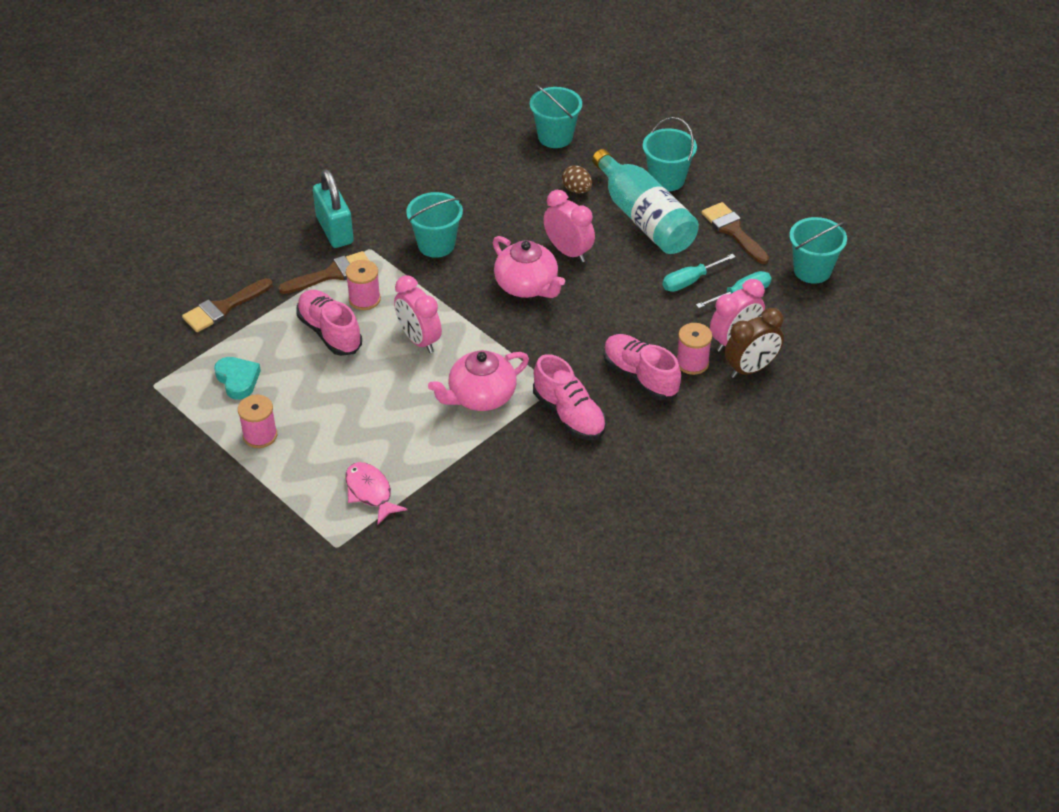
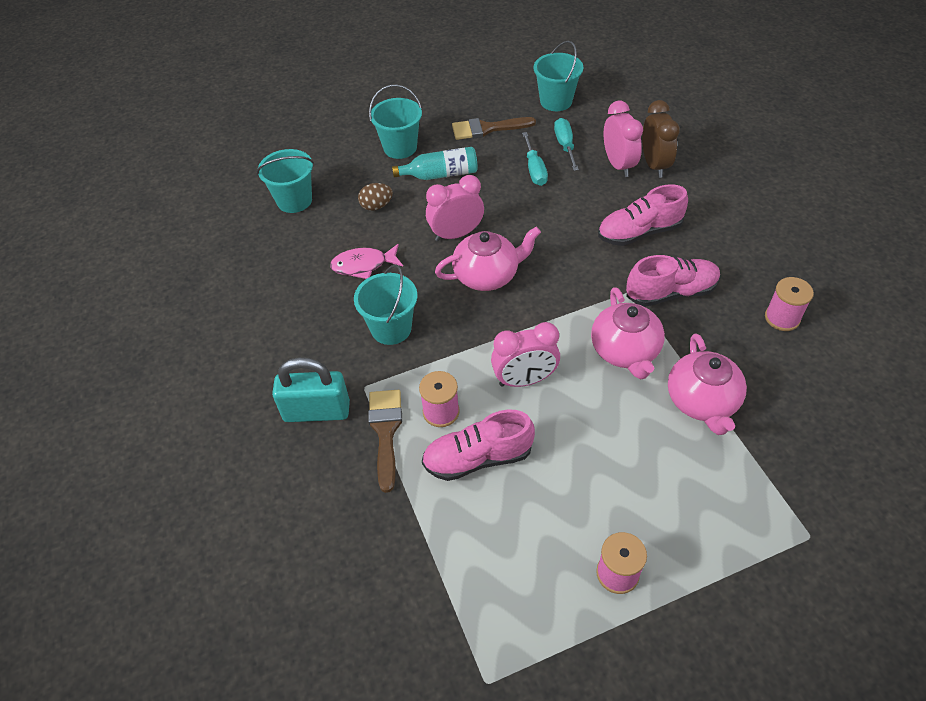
camera: 65 degrees left, 5 degrees up
(223, 308) = (385, 561): brown brush -> none
(238, 380) = (516, 575): turquoise heart -> none
(370, 492) = (735, 482): pink fish -> pink fish (363, 265)
(446, 457) = (702, 401): none -> pink teapot
(644, 218) = (440, 174): turquoise bottle -> turquoise bottle, size x0.60
(692, 363) = (634, 196): pink spool -> pink spool (782, 318)

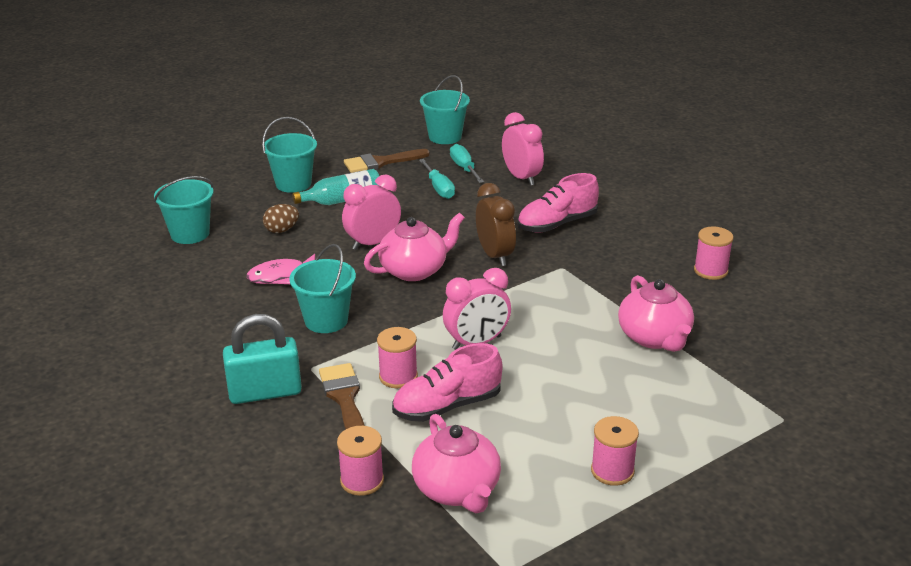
camera: 15 degrees left, 20 degrees down
(378, 539) = (362, 480): none -> pink spool
(625, 351) = (570, 310): pink teapot -> pink teapot (457, 490)
(654, 165) = (557, 175): brown clock -> brown clock (495, 255)
(671, 292) = (601, 264): pink shoe -> none

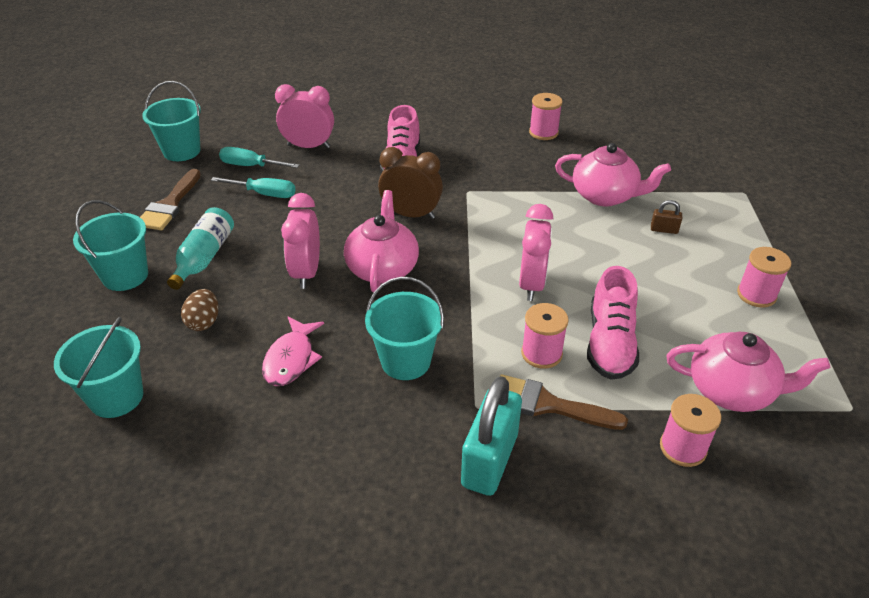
camera: 55 degrees left, 10 degrees up
(646, 387) = (664, 229): none -> brown padlock

